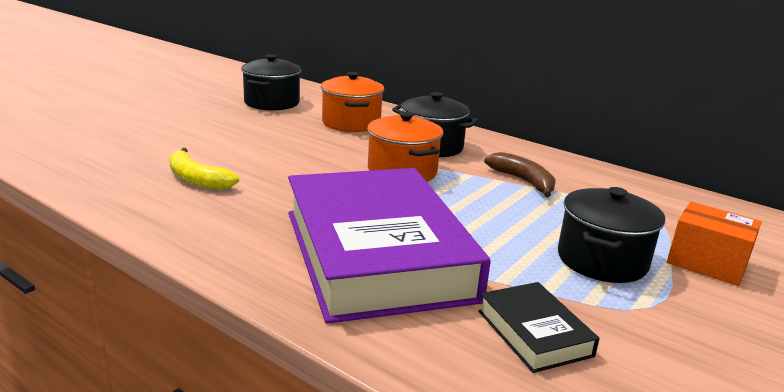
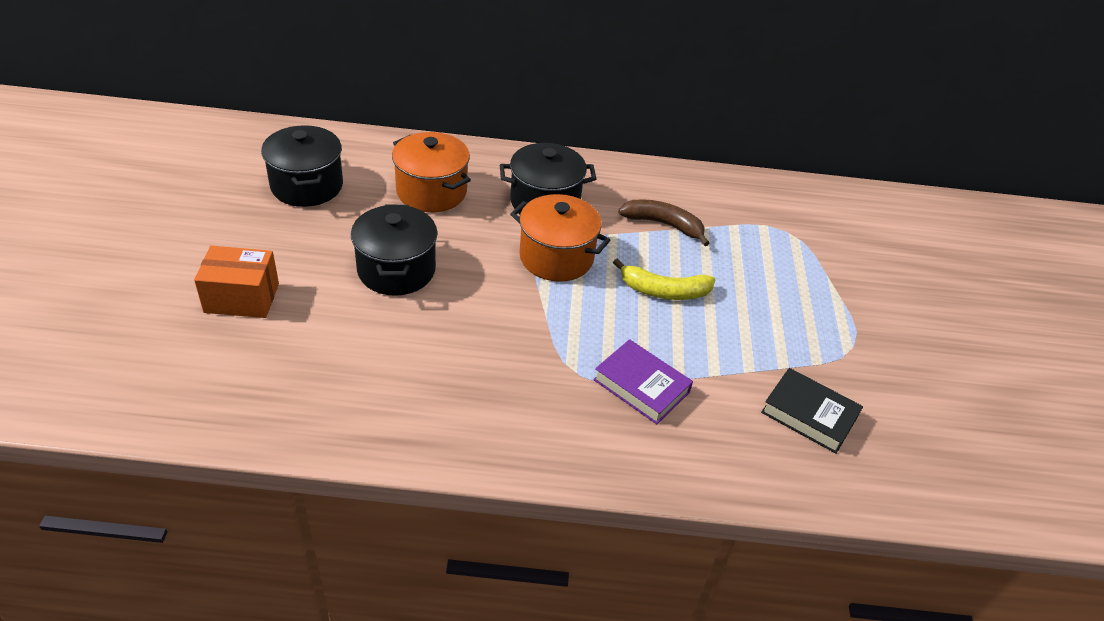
camera: 35 degrees left, 20 degrees up
(197, 179) = (388, 363): yellow banana -> yellow banana (664, 291)
(377, 254) = (641, 386): purple book -> purple book, size x0.41
(602, 260) = (792, 308): black pot -> black pot (396, 270)
(706, 263) = (855, 276): orange box -> orange box (242, 298)

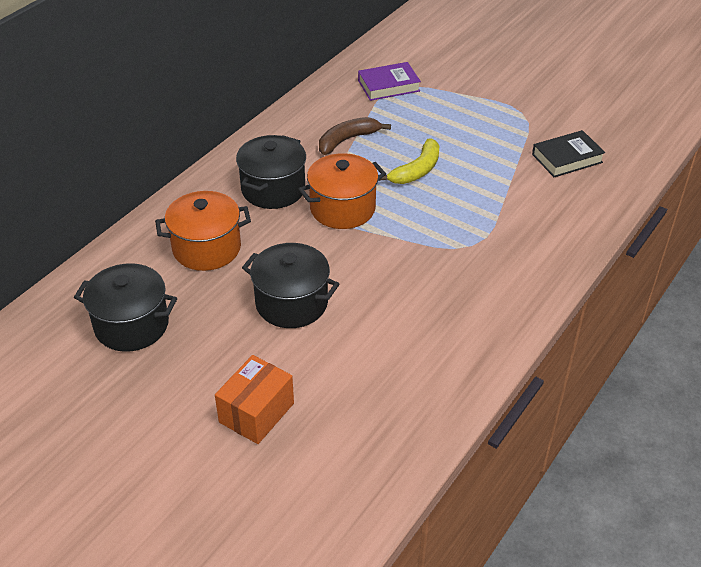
camera: 55 degrees left, 0 degrees up
(641, 386) = (499, 220): purple book -> purple book (388, 86)

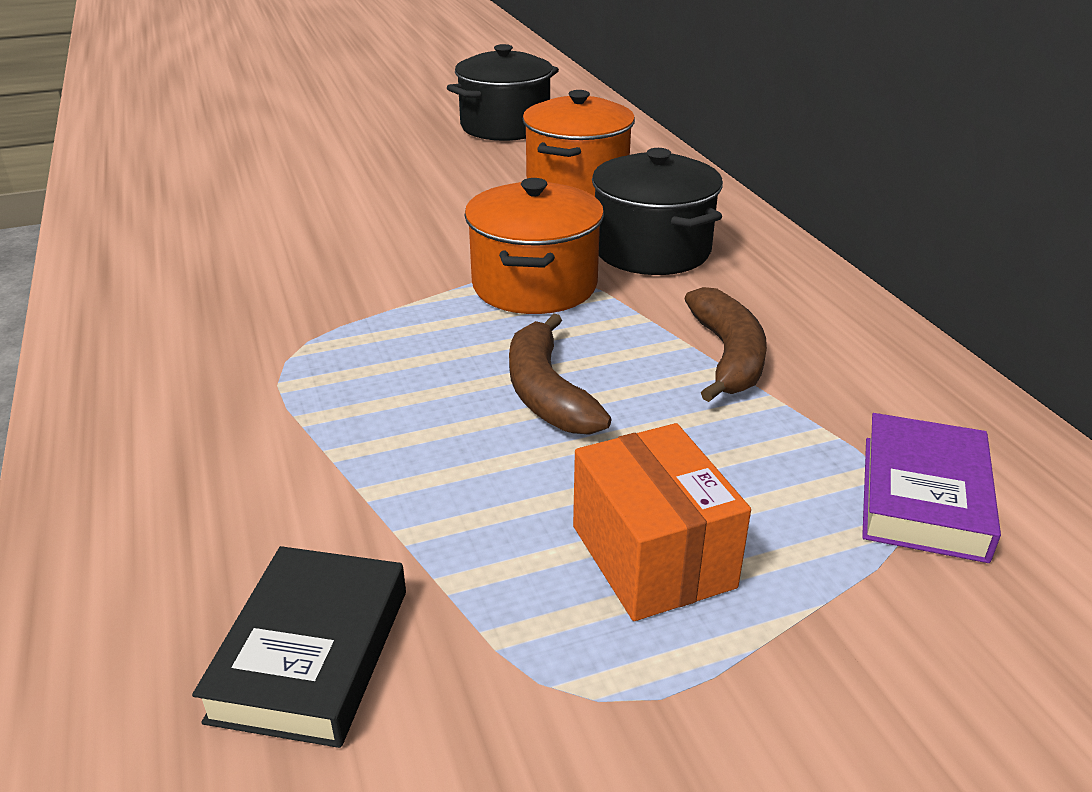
camera: 125 degrees right, 10 degrees down
(256, 413) = (294, 147): orange box -> orange box (652, 556)
(291, 303) = (405, 199): black pot -> none
(417, 170) = (547, 393): yellow banana -> brown banana

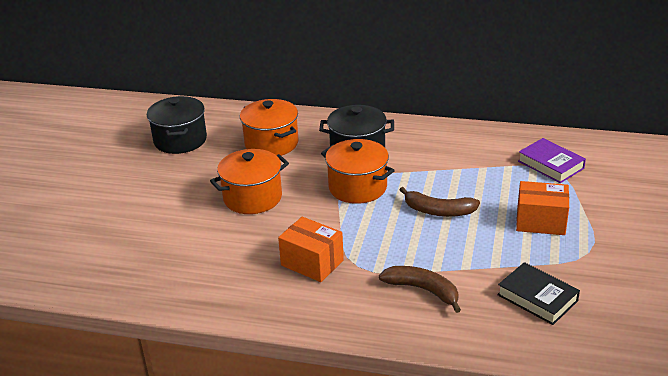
camera: 55 degrees left, 0 degrees up
(264, 314) = (312, 263): none -> orange box
(411, 213) = (252, 198): none -> orange pot
(728, 356) = (449, 165): brown banana -> brown banana (423, 290)

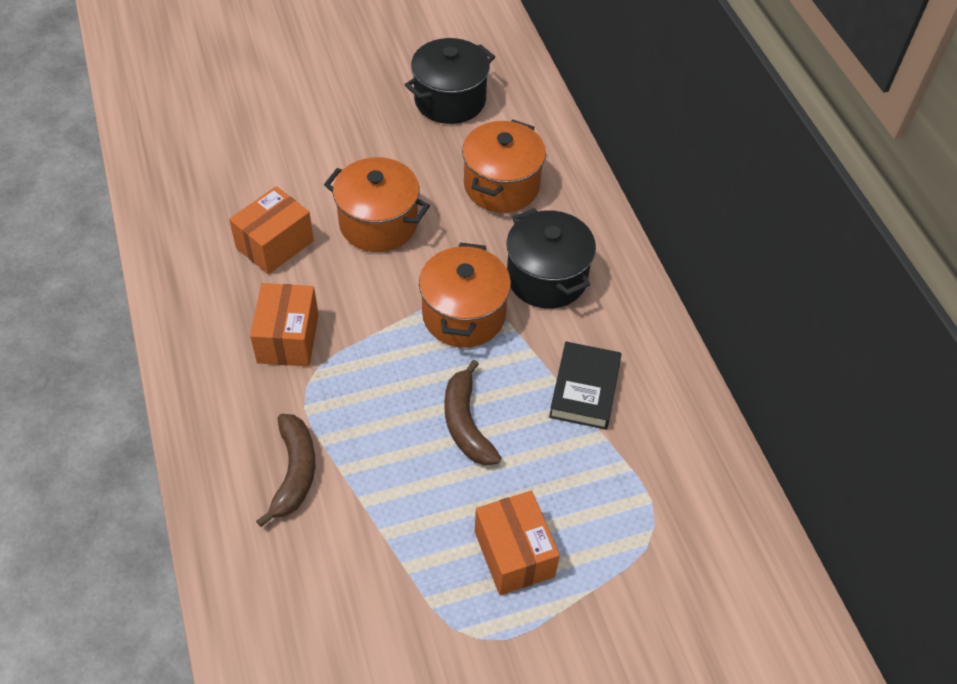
camera: 55 degrees right, 20 degrees up
(225, 246) = (275, 244): none -> orange box
(537, 298) = (343, 607): black book -> black book (584, 389)
(550, 165) = (666, 518): purple book -> none

